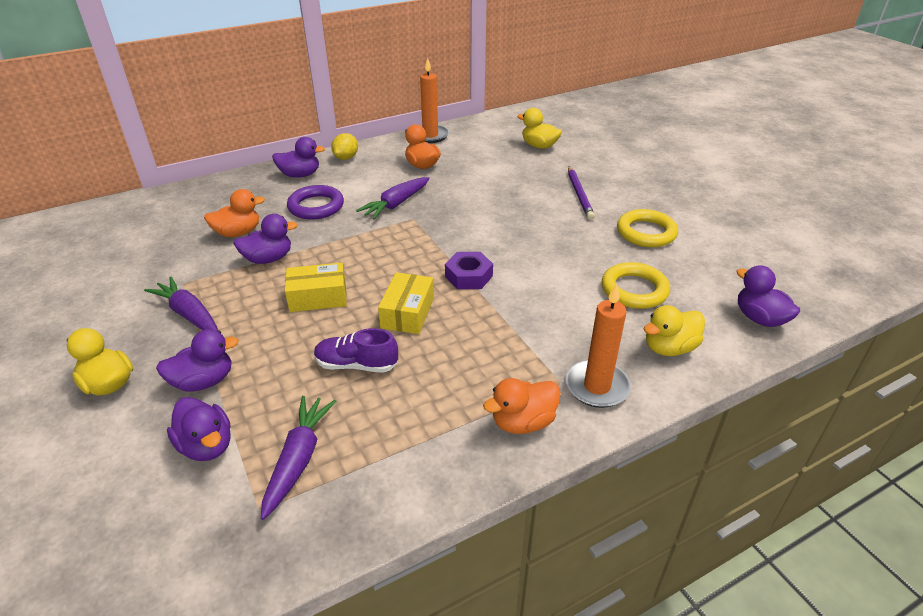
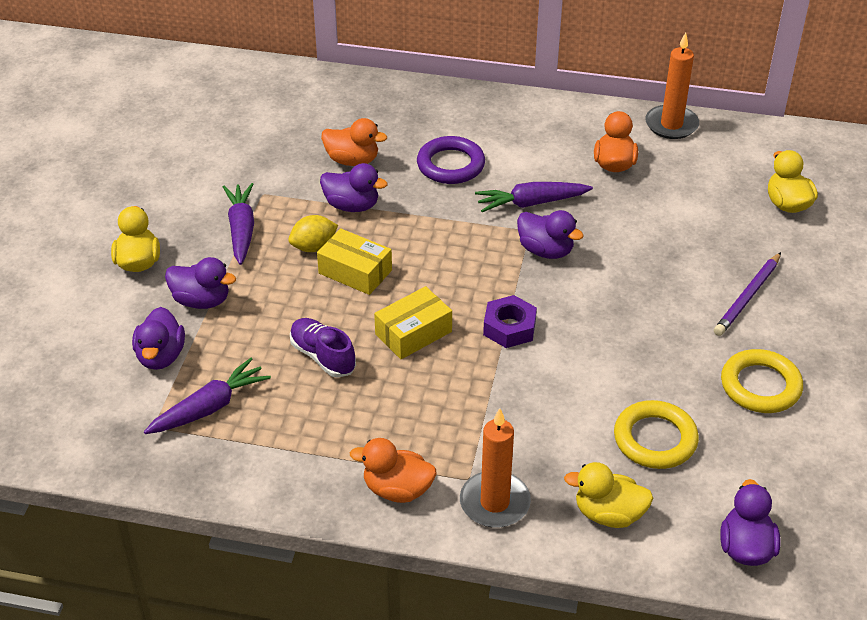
camera: 40 degrees right, 5 degrees up
(300, 175) = (474, 114): purple duck -> purple duck (545, 250)
(346, 158) = (543, 113): yellow lemon -> yellow lemon (314, 247)

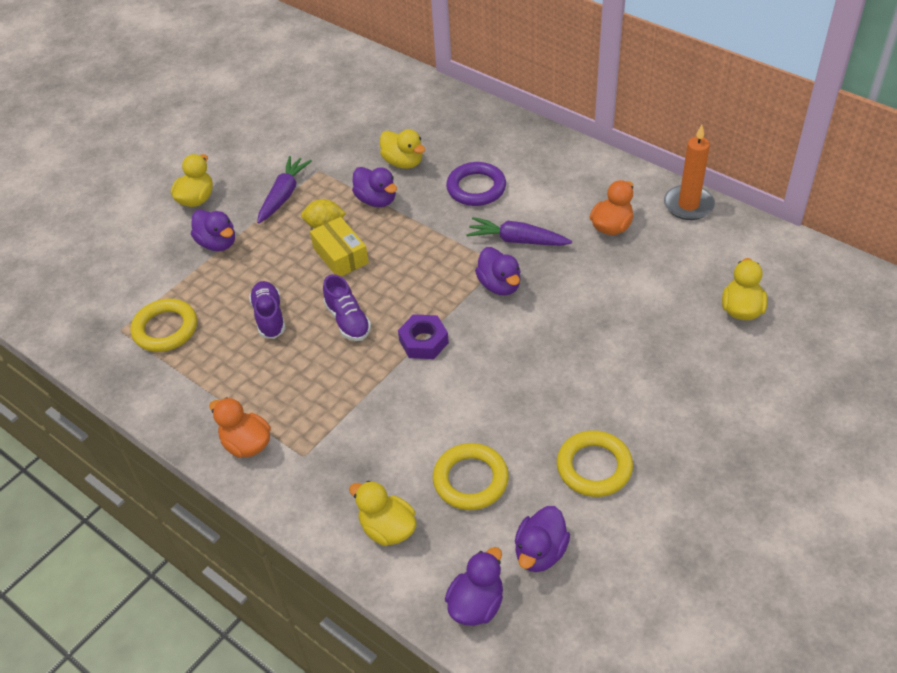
camera: 30 degrees right, 5 degrees up
(161, 356) = (161, 277): purple duck -> purple duck (540, 552)
(209, 407) = (165, 329): purple carrot -> yellow ring
(352, 160) = (403, 162): orange duck -> yellow duck
(413, 333) = (348, 320): yellow box -> purple shoe
(494, 502) = (308, 483): orange candle -> none
(747, 297) = (642, 383): purple pencil -> none

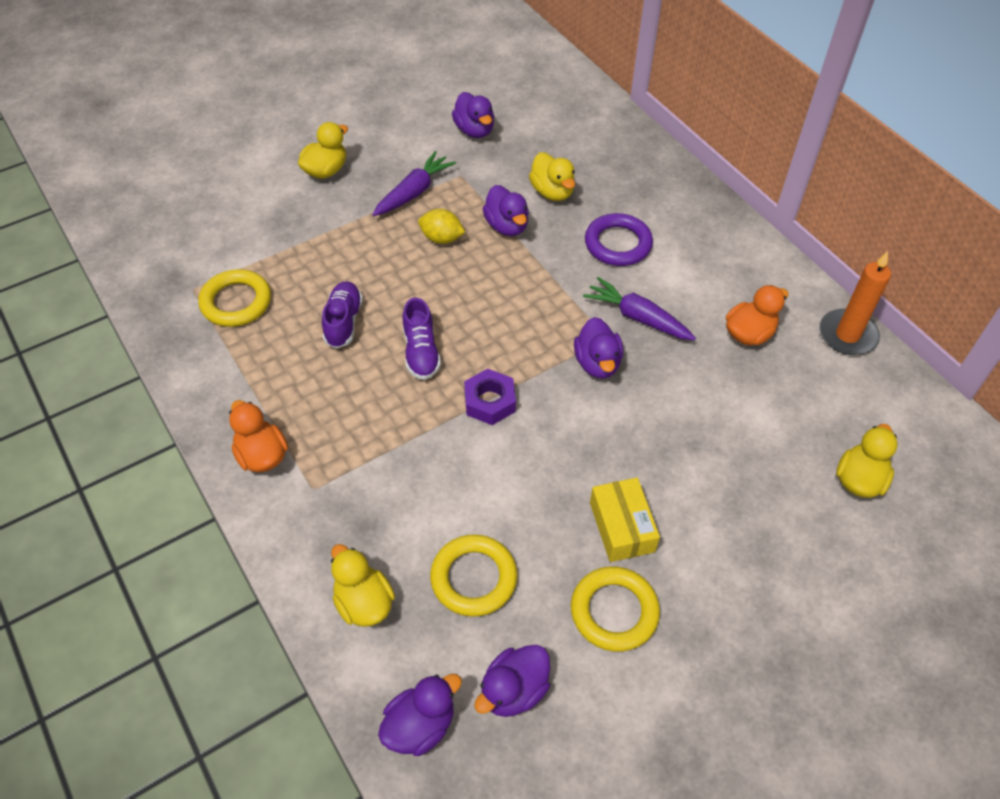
camera: 15 degrees right, 5 degrees up
(217, 243) = (326, 225): purple duck -> purple duck (474, 130)
(340, 255) = (444, 277): yellow box -> yellow box (621, 527)

